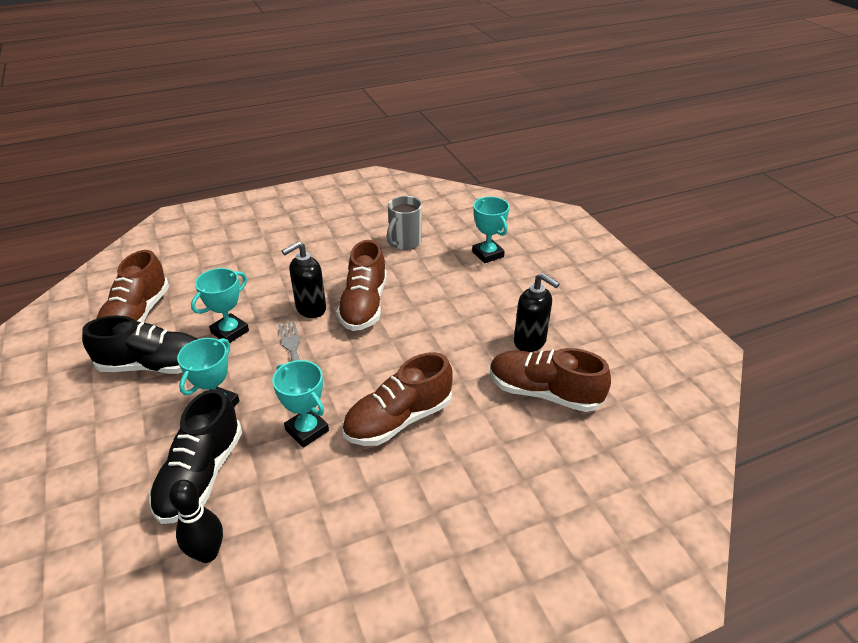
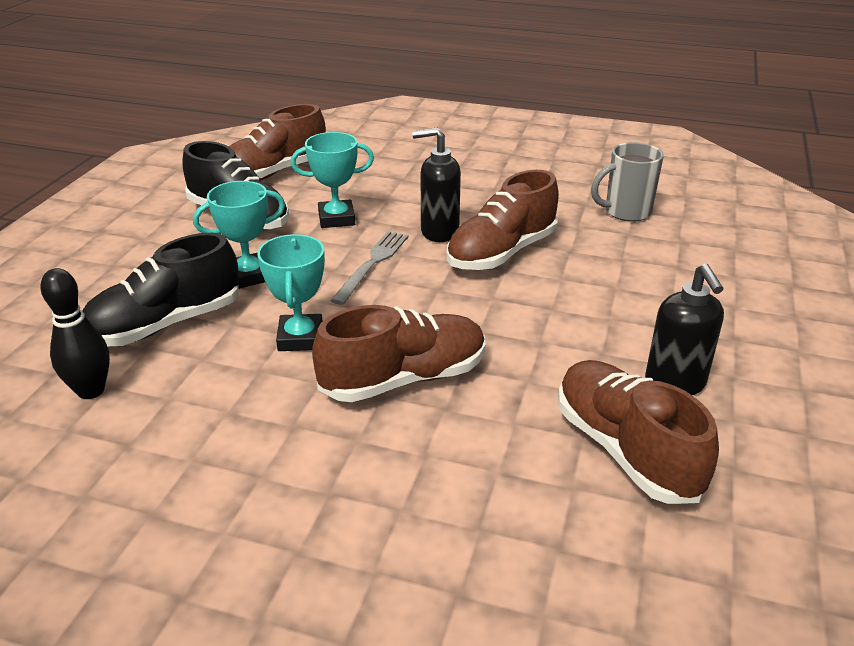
camera: 40 degrees right, 5 degrees down
(398, 420) = (404, 379): brown shoe -> brown shoe turned 150 degrees clockwise
(488, 254) = (728, 264): turquoise trophy -> none

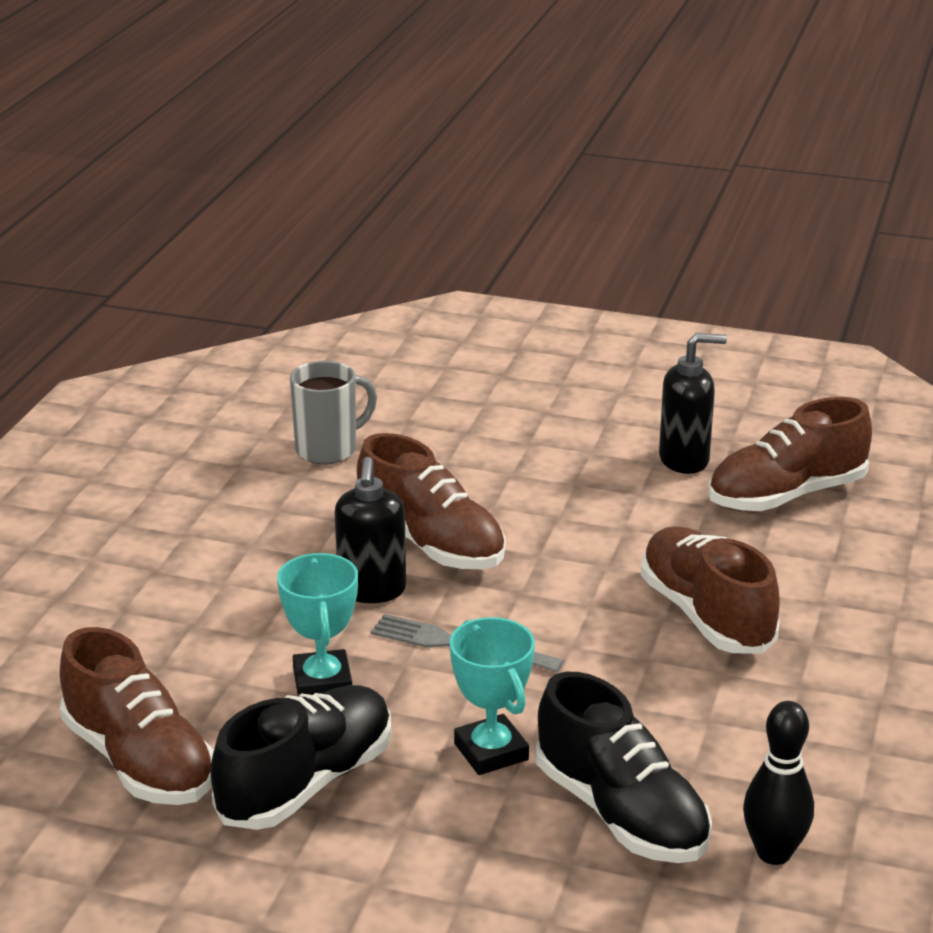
camera: 90 degrees left, 5 degrees down
(300, 338) = (638, 693): turquoise trophy -> none
(625, 212) = (329, 449): grey mug -> grey mug turned 105 degrees counterclockwise

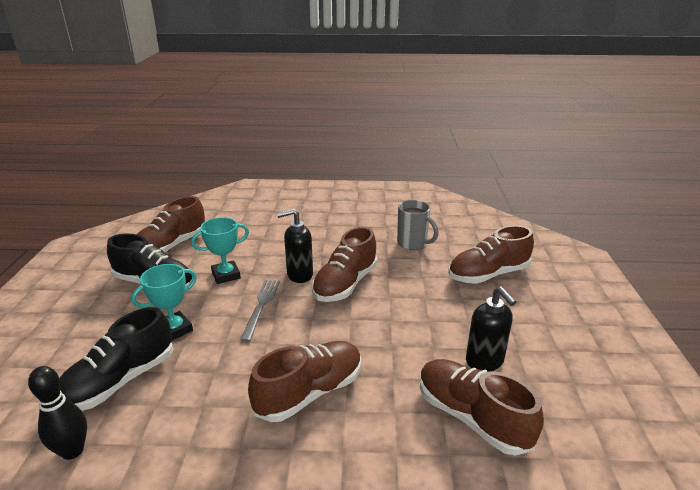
camera: 75 degrees right, 0 degrees up
(472, 403) = (488, 274): none -> brown shoe

